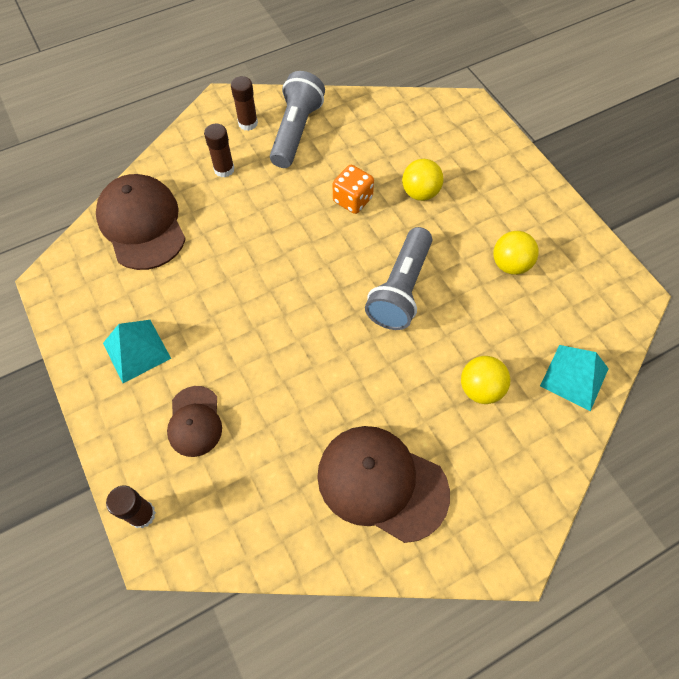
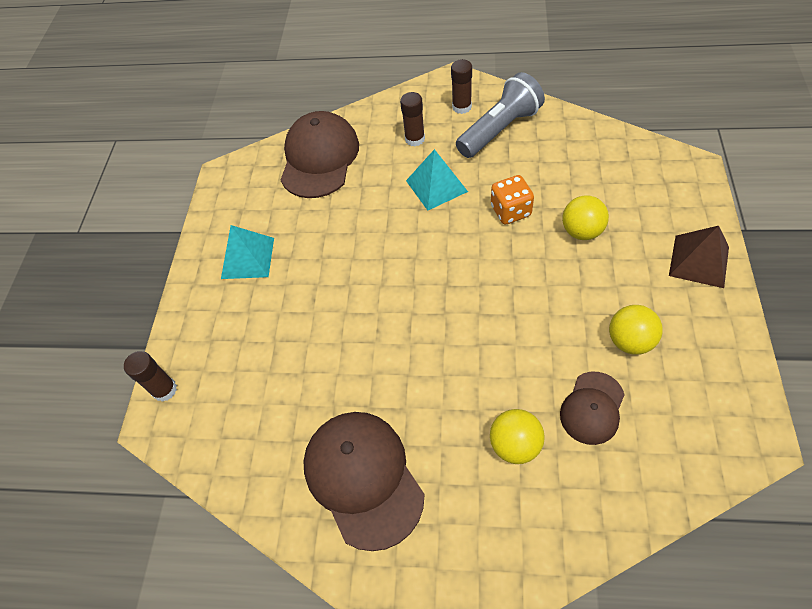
camera: 40 degrees right, 5 degrees down
(195, 421) = (251, 337): brown cap -> brown cap (592, 408)
(401, 289) = (500, 312): grey flashlight -> none
(519, 179) = (699, 261): none -> brown pyramid
(574, 377) = (624, 488): turquoise pyramid -> turquoise pyramid (436, 186)

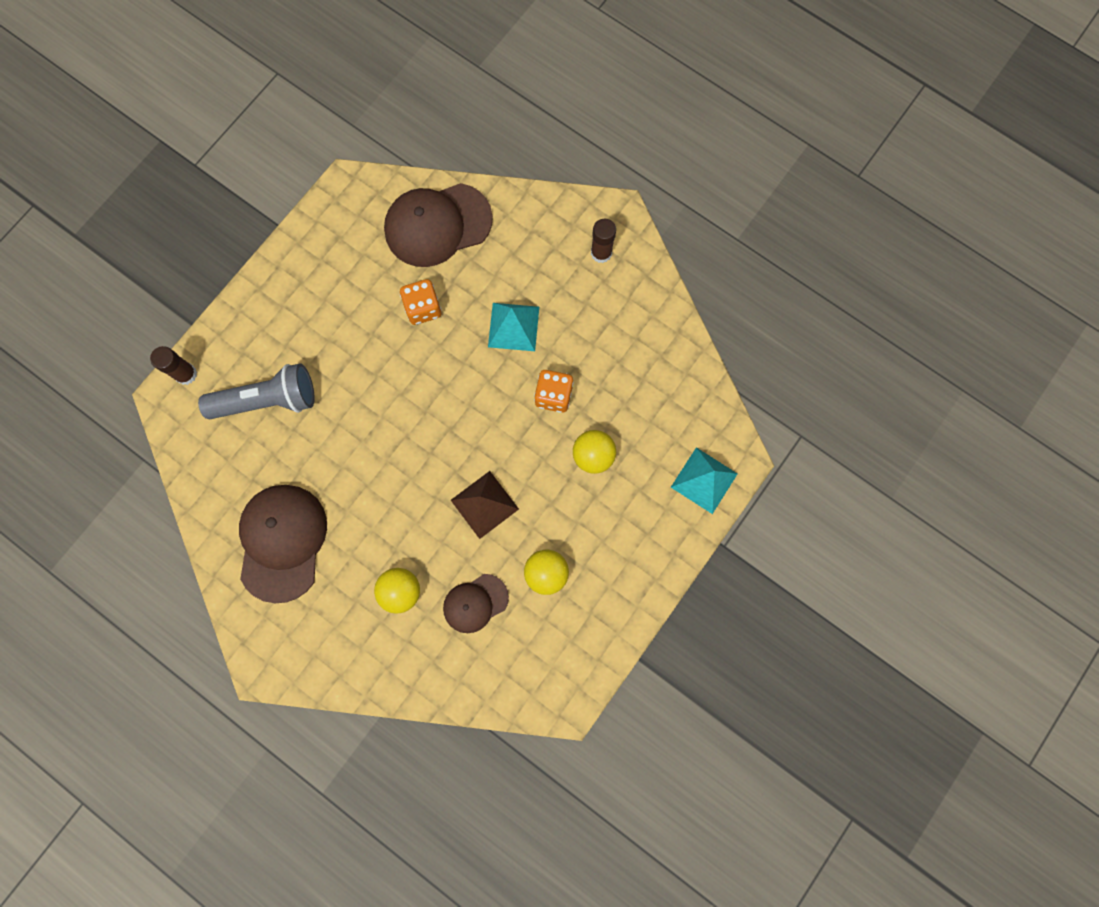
camera: 25 degrees right, 20 degrees up
(247, 258) = (314, 292): turquoise pyramid -> turquoise pyramid (704, 480)
(319, 158) = (437, 225): brown cap -> brown cap turned 150 degrees counterclockwise
(351, 216) = (423, 308): none -> orange dice
(415, 139) = (533, 261): brown glue stick -> none
(499, 129) = (613, 303): grey flashlight -> grey flashlight (267, 400)
(699, 261) = (658, 547): brown pyramid -> brown pyramid (484, 504)

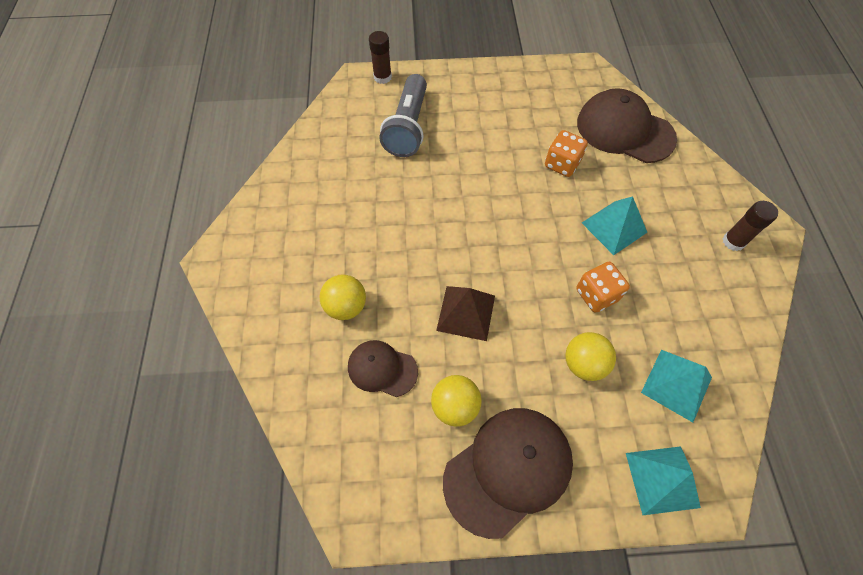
camera: 50 degrees right, 15 degrees down
(267, 400) = (408, 127): grey flashlight -> grey flashlight turned 60 degrees clockwise
(282, 542) = (318, 204): brown cap -> brown cap (508, 470)
(659, 407) = (676, 384): none -> turquoise pyramid

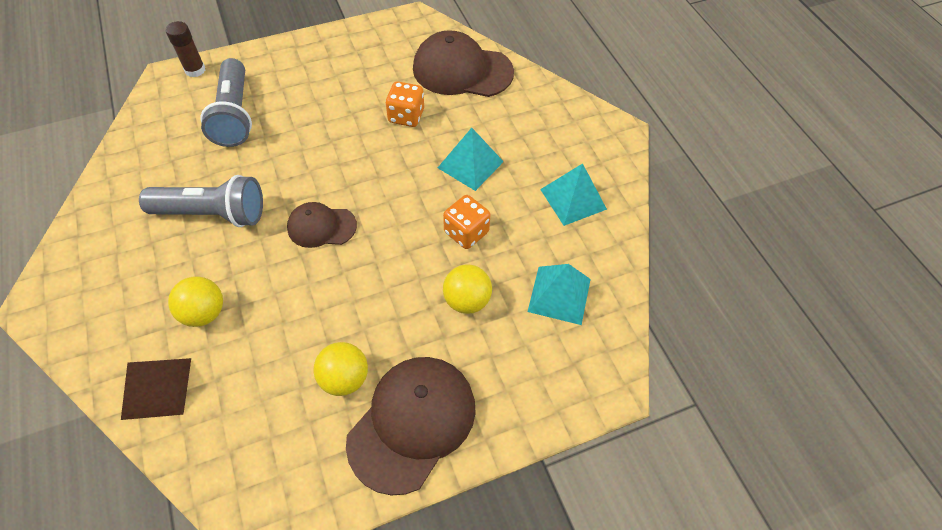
camera: 20 degrees left, 5 degrees down
(371, 215) = (213, 214): none -> grey flashlight
(382, 369) = (258, 364): brown cap -> brown cap (321, 226)
(466, 312) = (337, 284): brown pyramid -> brown pyramid (156, 388)
(662, 479) = (563, 385): turquoise pyramid -> turquoise pyramid (573, 199)
(733, 241) = (585, 150): brown glue stick -> none

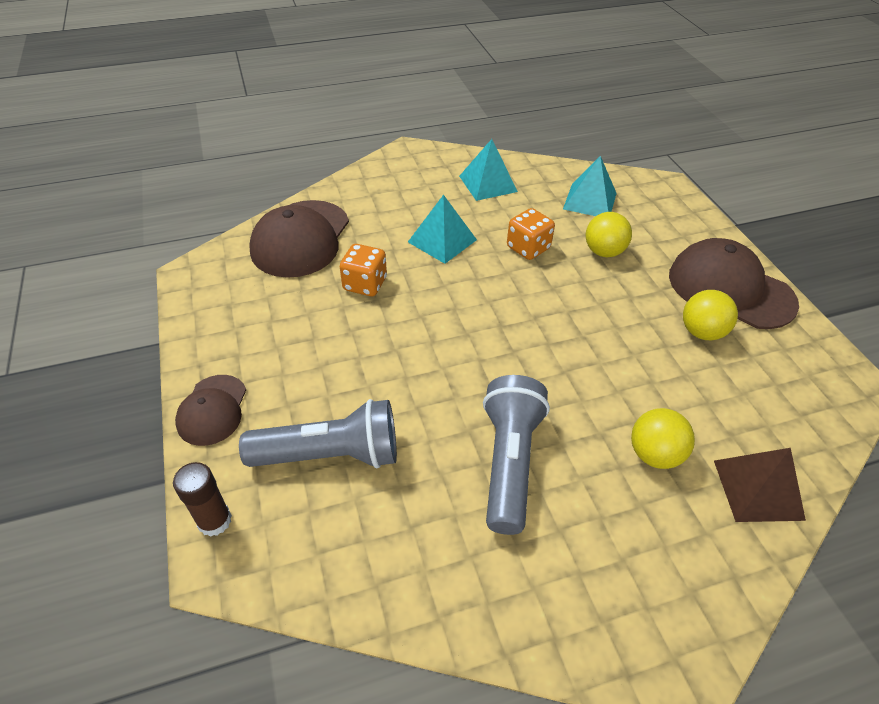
camera: 85 degrees left, 10 degrees down
(321, 226) = (525, 354): brown cap -> brown cap (212, 410)

